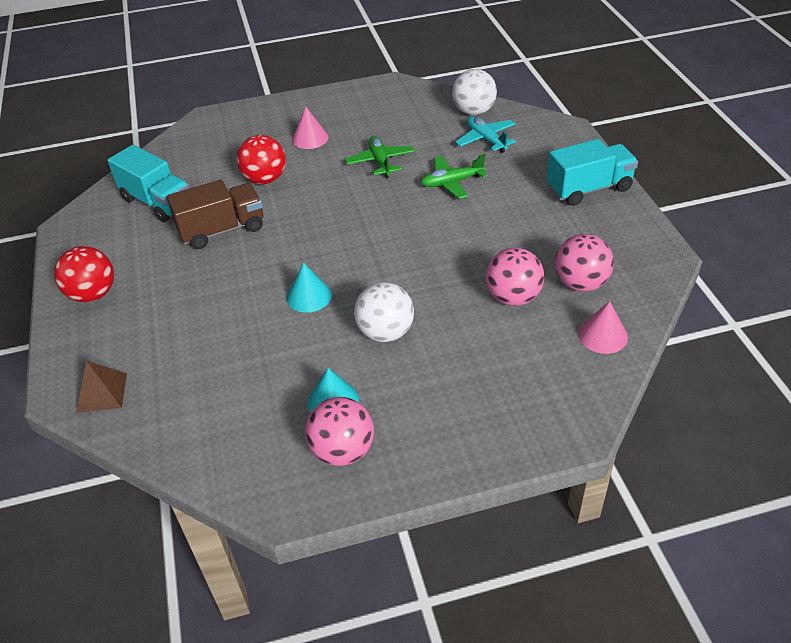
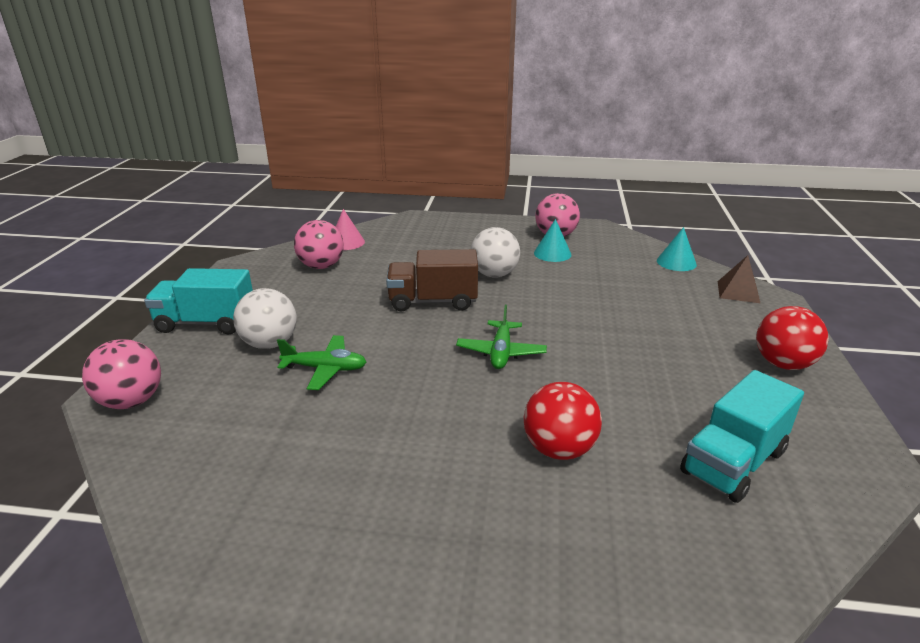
camera: 160 degrees left, 15 degrees down
(157, 202) = (733, 462): turquoise truck -> turquoise truck turned 105 degrees counterclockwise
(222, 230) = (630, 393): brown truck -> brown truck (433, 301)
(309, 296) = (547, 309): turquoise cone -> turquoise cone (676, 262)
(310, 138) = (458, 509): pink cone -> none
(380, 162) = (382, 424): green plane -> green plane (501, 352)
(473, 112) = (169, 468): white ball -> white ball (270, 344)
(486, 139) = (218, 412): turquoise plane -> none
(513, 297) = (380, 270): pink ball -> pink ball (131, 401)

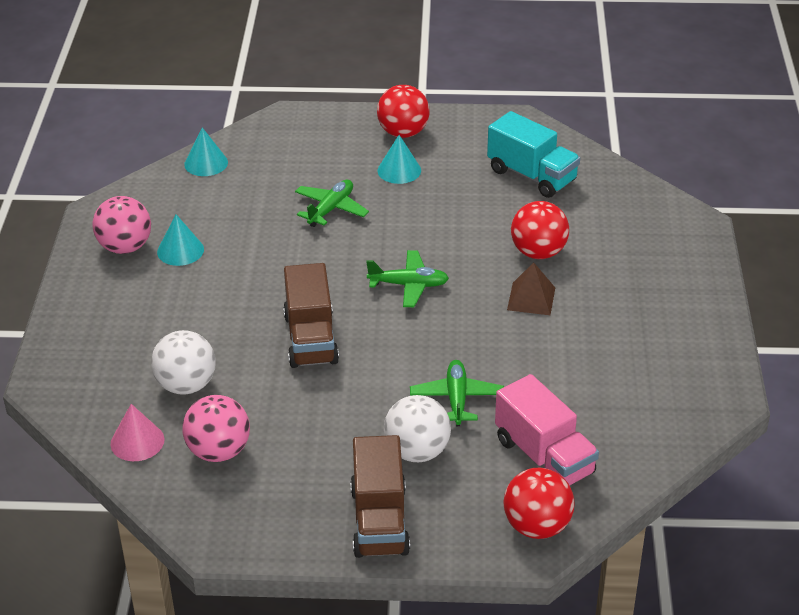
camera: 95 degrees left, 10 degrees up
(131, 401) = (537, 526): pink ball -> red ball
(206, 323) = (379, 521): turquoise truck -> brown truck
(215, 416) = (544, 457): none -> pink truck
(494, 274) = (240, 295): white ball -> white ball (186, 385)
(621, 316) = (331, 209): none -> green plane
(704, 357) = (399, 170): none -> turquoise cone
(738, 292) = (275, 134): brown pyramid -> brown pyramid (531, 298)

